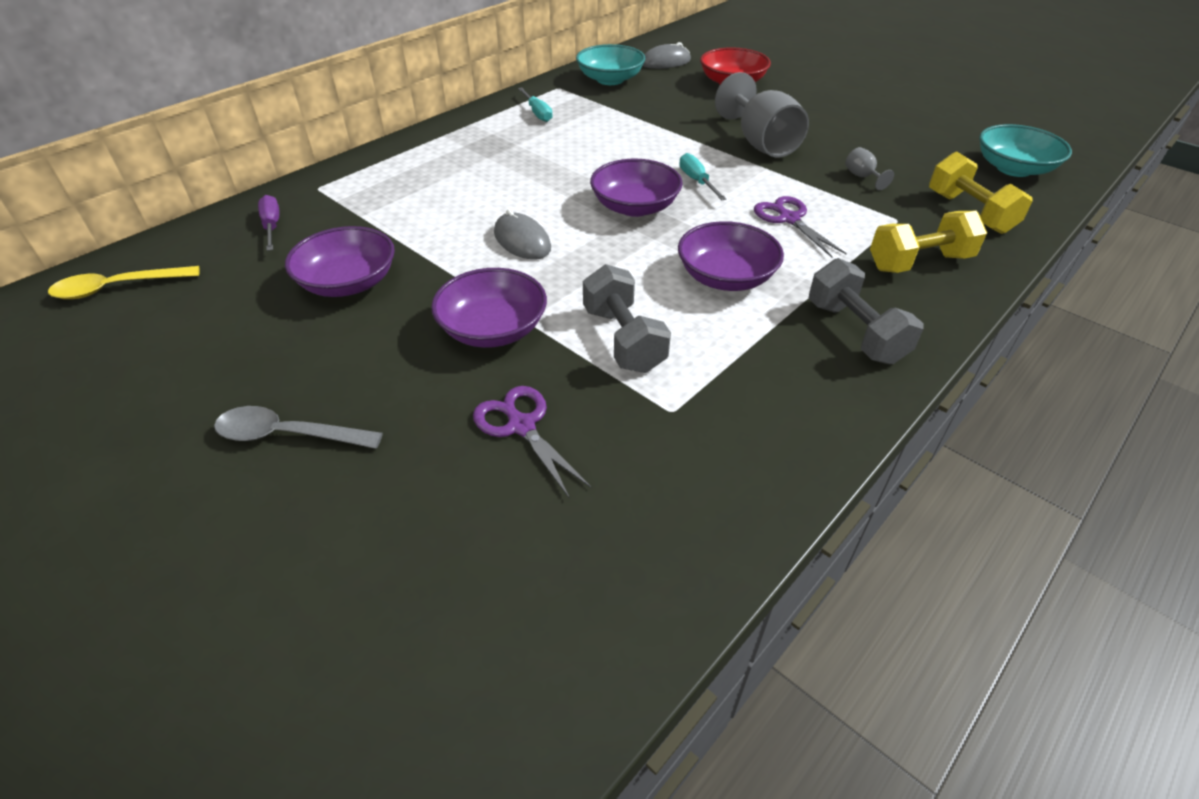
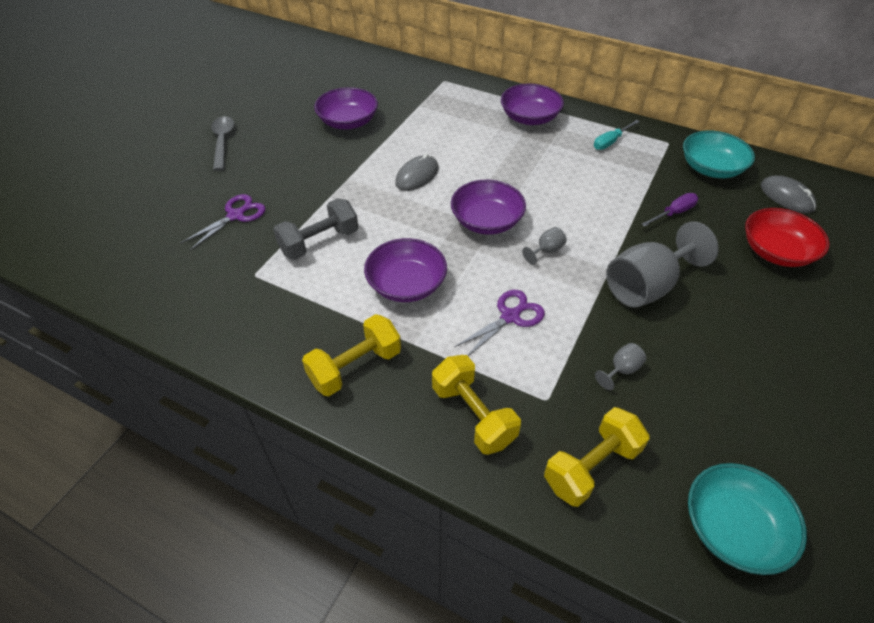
camera: 75 degrees right, 5 degrees up
(118, 288) = (323, 56): yellow spoon -> none
(272, 226) = (395, 79): purple screwdriver -> purple screwdriver (673, 213)
(493, 329) = (318, 186): purple bowl -> purple bowl (529, 118)
(697, 181) = (546, 251): turquoise screwdriver -> grey goblet
(855, 332) = (355, 367): grey dumbbell -> yellow dumbbell

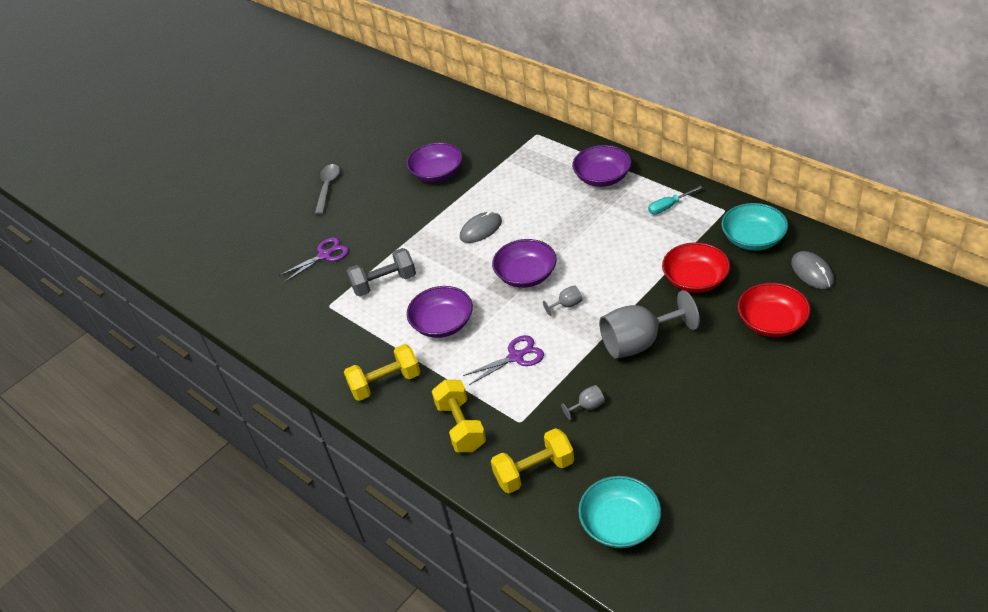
camera: 20 degrees right, 5 degrees down
(673, 213) = (695, 280): purple screwdriver -> red bowl

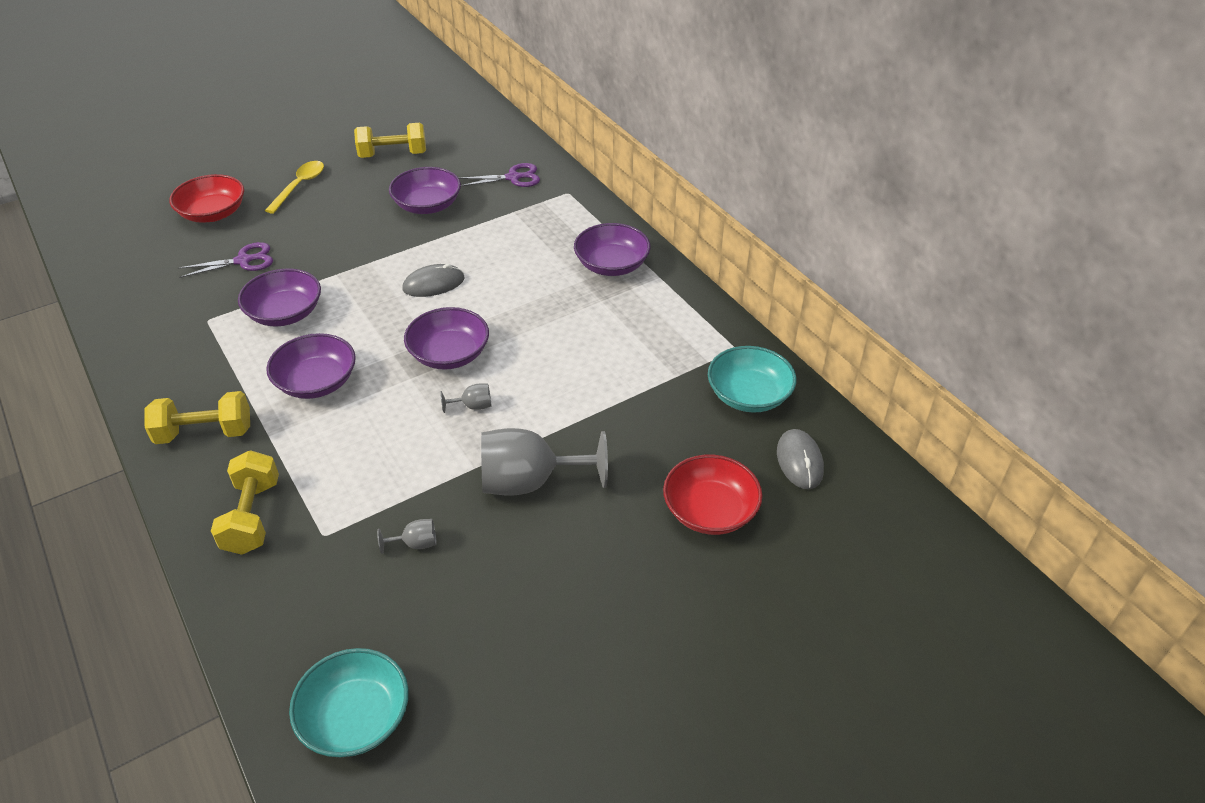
camera: 10 degrees right, 0 degrees up
(327, 188) = (299, 186): grey spoon -> yellow spoon
(384, 283) = (285, 313): grey dumbbell -> purple bowl
(515, 357) = (372, 451): purple scissors -> purple scissors (513, 178)
(534, 471) = (298, 606): yellow dumbbell -> yellow dumbbell (393, 155)
(669, 206) = (669, 323): turquoise screwdriver -> none
(695, 280) = (646, 424): red bowl -> red bowl (213, 213)

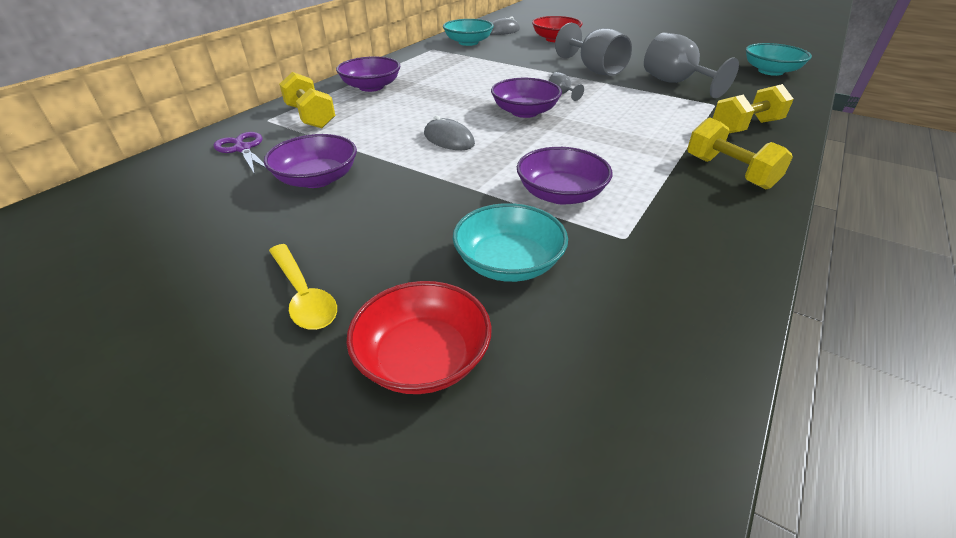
camera: 115 degrees left, 5 degrees down
(243, 261) = (508, 263): purple scissors -> turquoise bowl
(299, 186) = (303, 295): yellow spoon -> yellow spoon turned 120 degrees counterclockwise
(316, 382) = (615, 148): purple bowl -> none
(393, 155) = (191, 241): yellow dumbbell -> yellow dumbbell (311, 117)
(415, 544) = (675, 83): grey goblet -> grey goblet, size x2.37

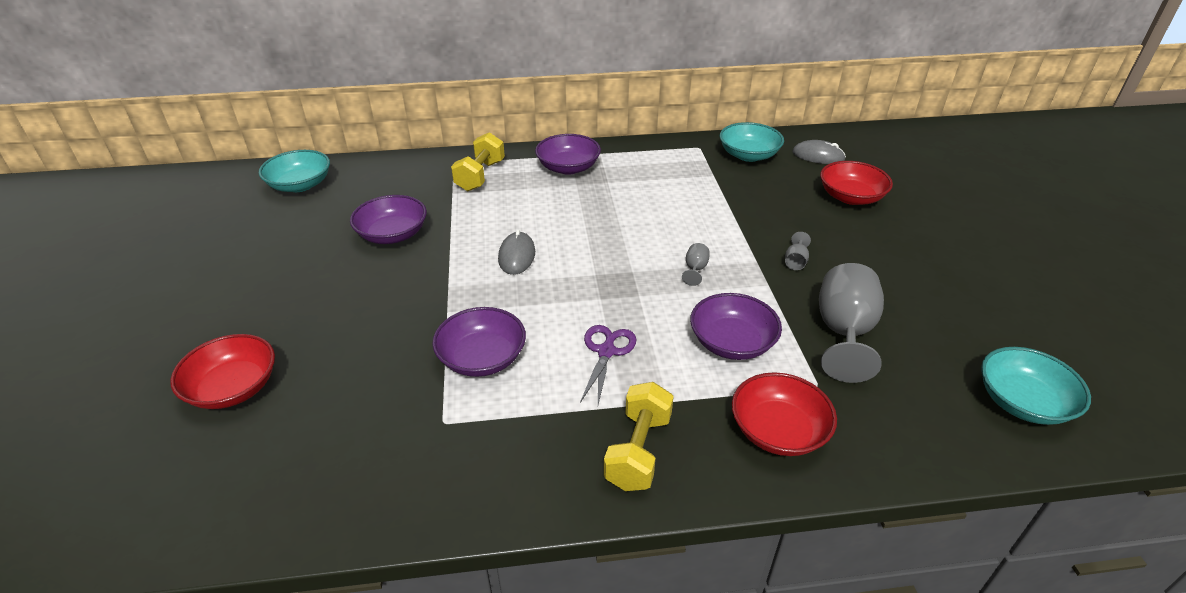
camera: 50 degrees right, 0 degrees up
(243, 149) = (402, 182): purple scissors -> purple scissors (606, 352)
(303, 295) = (260, 309): yellow spoon -> none
(508, 263) = (358, 376): turquoise bowl -> turquoise bowl (300, 185)
(524, 112) = (621, 267): purple bowl -> purple bowl (732, 342)
(594, 70) = (795, 262): grey goblet -> grey goblet, size x0.42
(745, 127) = (778, 431): yellow dumbbell -> red bowl

